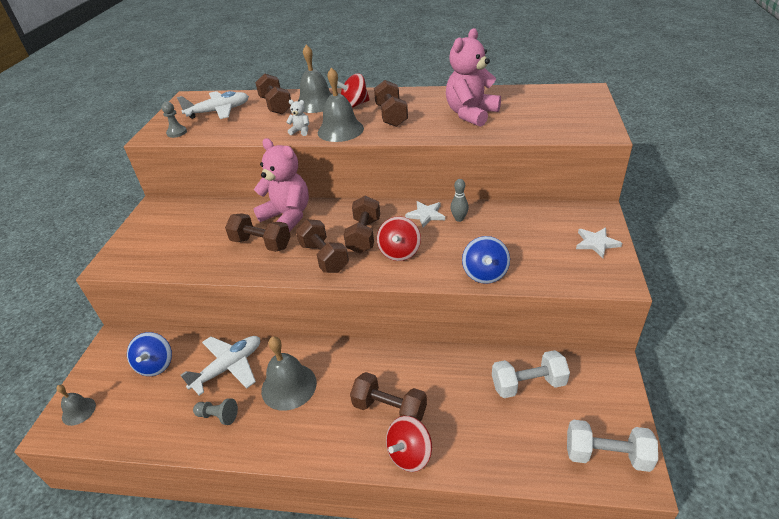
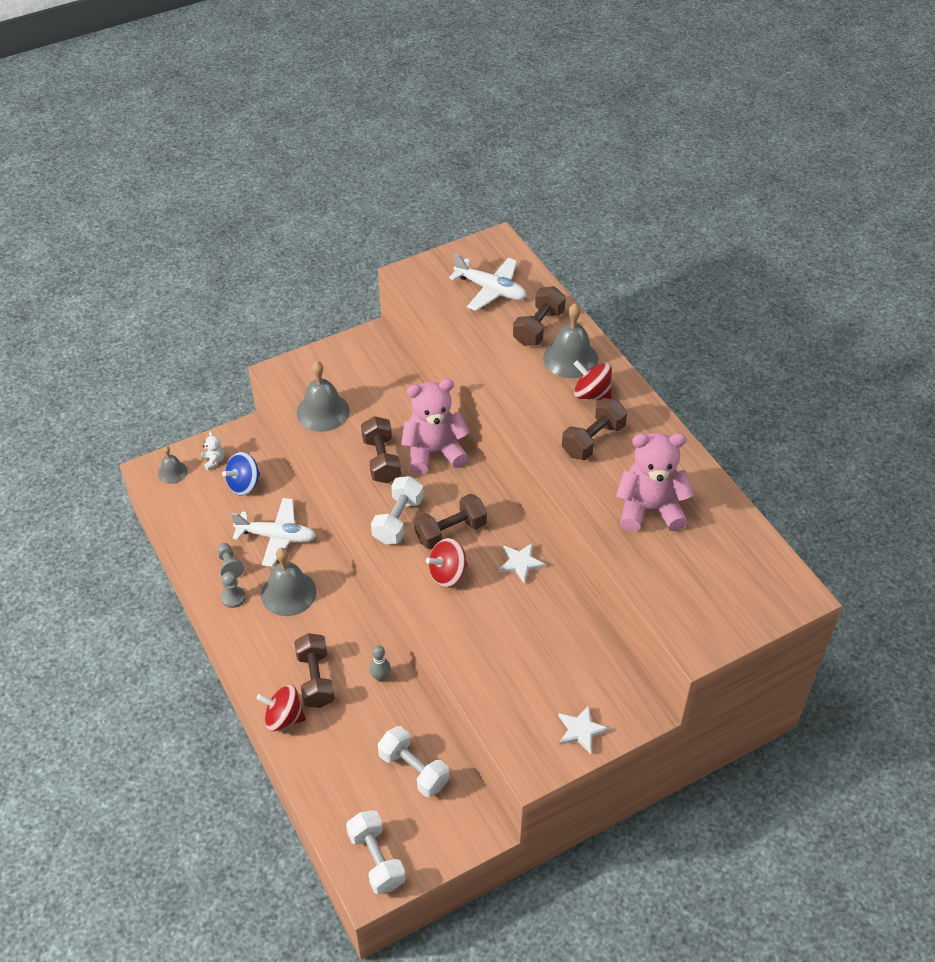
camera: 50 degrees right, 10 degrees up
(177, 132) = (428, 289): grey pawn -> grey pawn (233, 597)
(287, 216) = (434, 452): pink teddy bear -> pink teddy bear turned 105 degrees counterclockwise
(301, 131) = (503, 384): white teddy bear -> white teddy bear (214, 461)
(324, 257) = (398, 520): brown dumbbell -> white dumbbell
(340, 130) = (530, 415): grey bell -> grey bell (323, 411)
(459, 219) = (535, 594): grey bowling pin -> grey bowling pin (380, 677)
(485, 273) = (465, 657): blue spinning top -> none

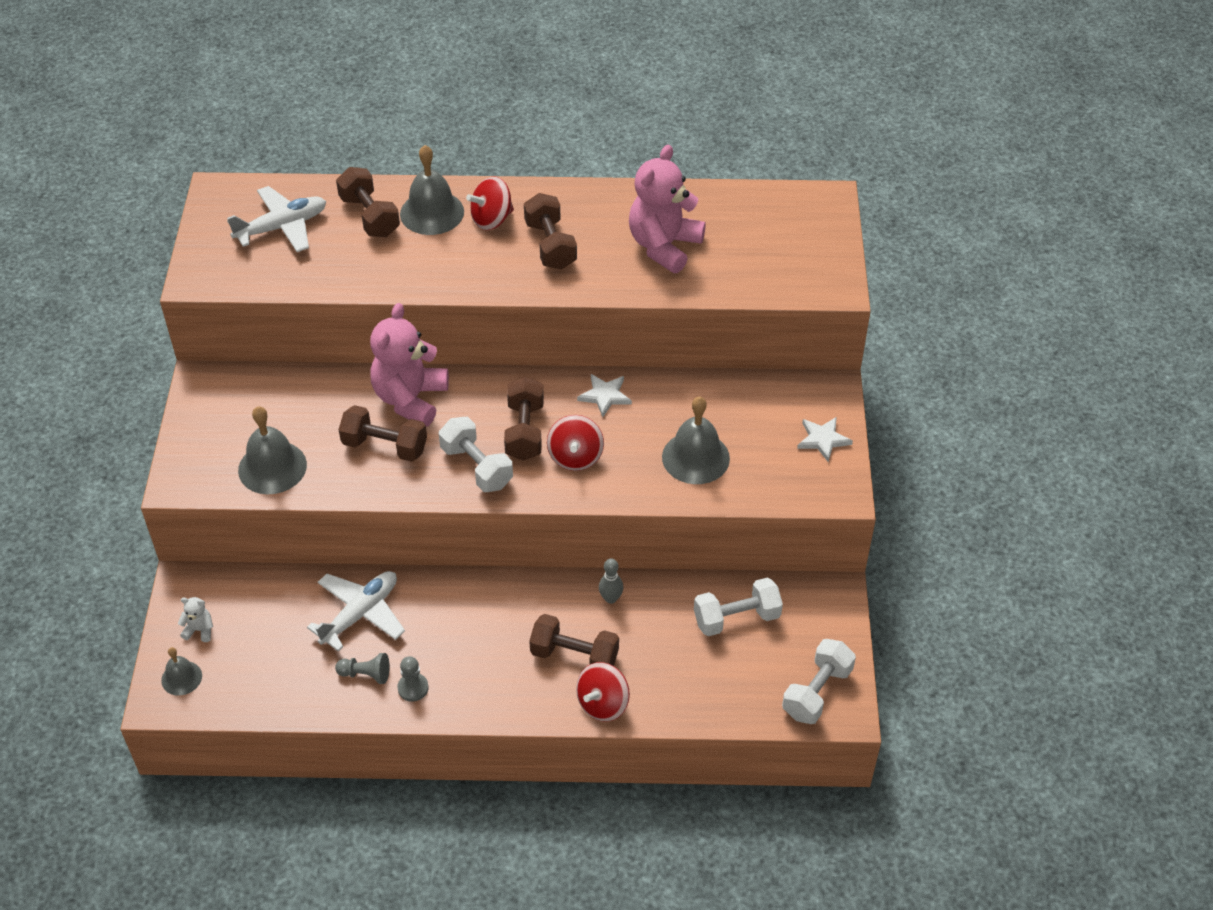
camera: 60 degrees left, 0 degrees up
(244, 484) = (260, 615): blue spinning top -> none
(288, 593) = (445, 634): grey bell -> grey bell (695, 457)
(376, 859) = (817, 692): white dumbbell -> white dumbbell turned 60 degrees counterclockwise

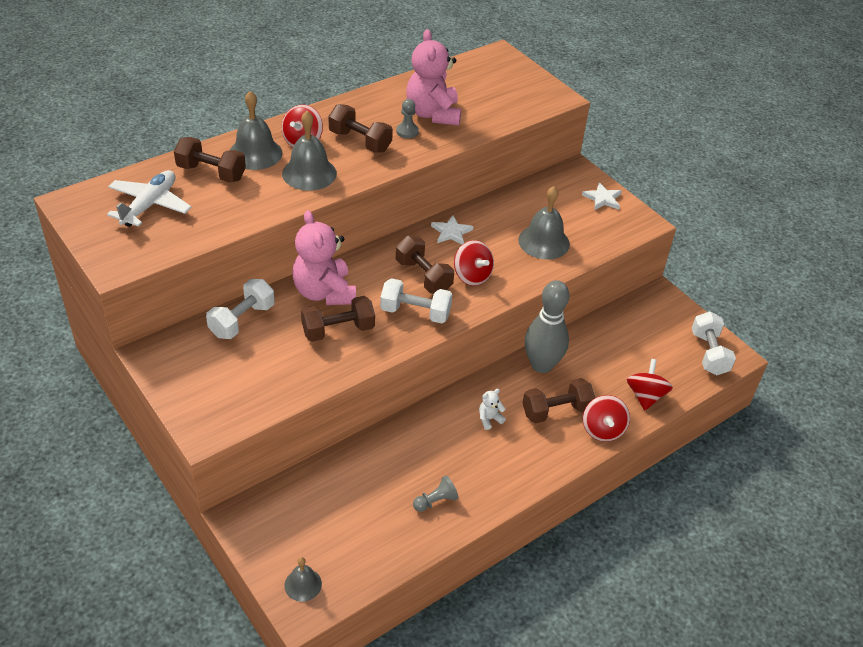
camera: 40 degrees left, 5 degrees down
(199, 630) = (283, 542): white teddy bear -> white teddy bear (489, 419)
(272, 467) = (269, 384): grey bell -> grey bell (309, 173)
(360, 614) = (391, 464): white plane -> none
(413, 688) = (476, 491): grey pawn -> grey pawn (407, 131)
(611, 598) = (541, 365): grey bowling pin -> grey bowling pin, size x2.25
(689, 696) = (645, 396): none -> red spinning top
(736, 618) = (624, 337): white dumbbell -> white dumbbell (242, 320)

